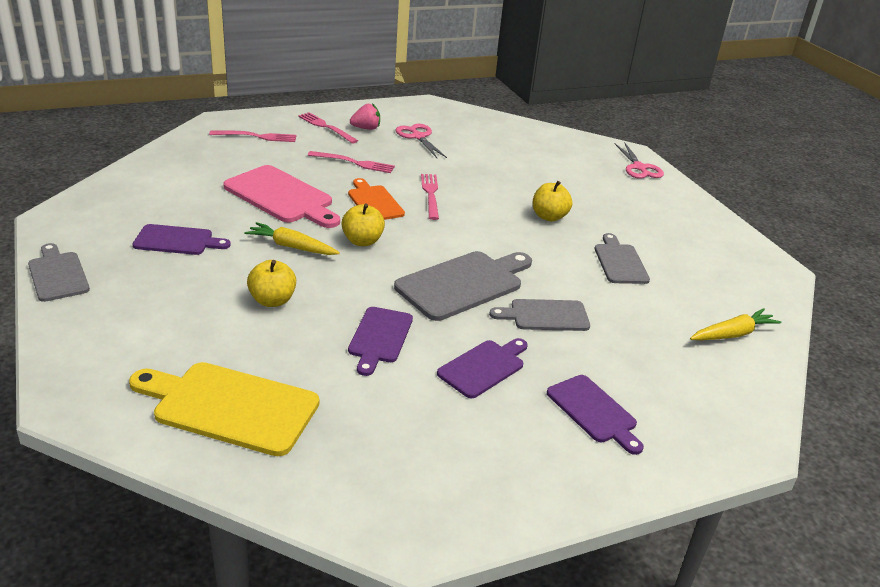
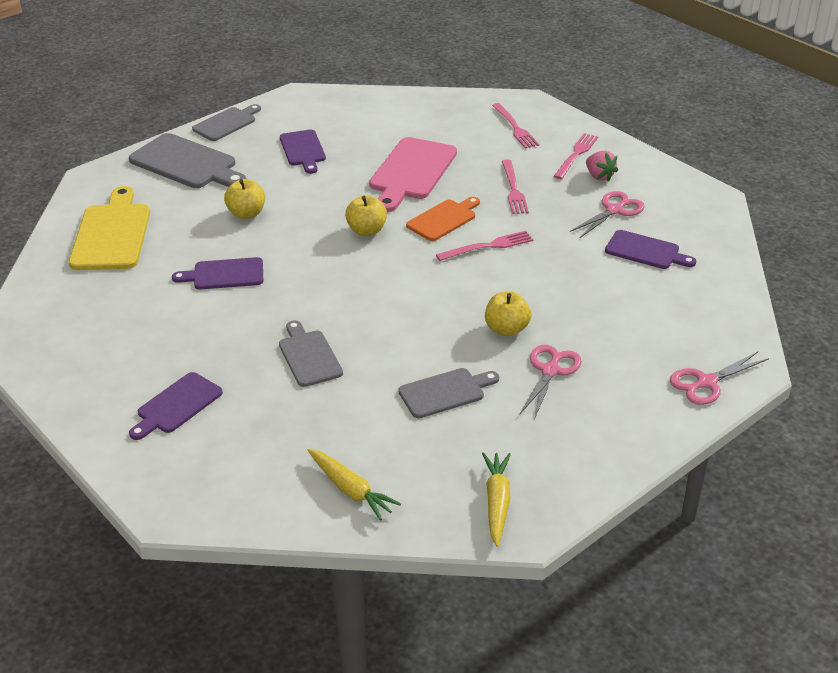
camera: 75 degrees right, 5 degrees up
(292, 247) = (331, 200): yellow carrot -> yellow carrot (497, 502)
(463, 284) = (332, 299): grey cutting board -> grey cutting board (187, 163)
(483, 367) = (210, 335): purple cutting board -> purple cutting board (645, 251)
(608, 214) = (550, 371): none -> pink scissors

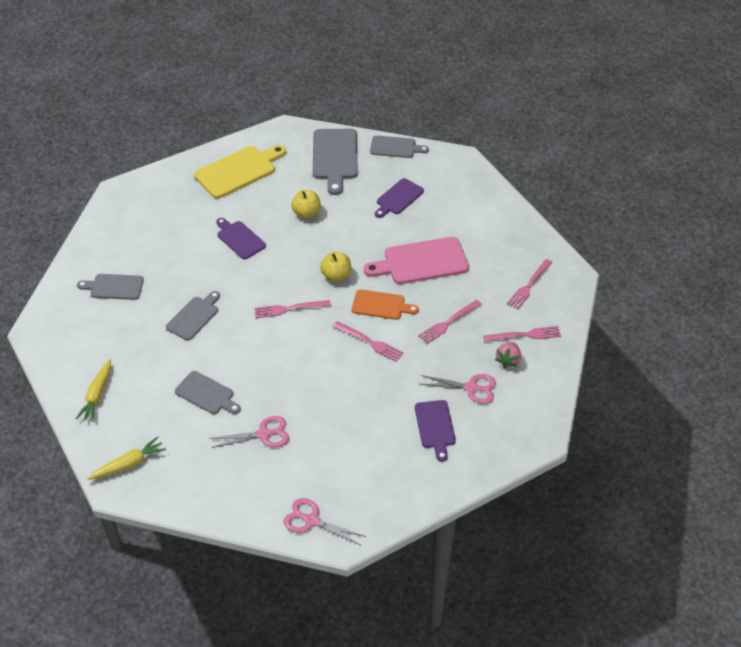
camera: 55 degrees right, 10 degrees up
(177, 405) = (114, 287): purple cutting board -> grey cutting board
(378, 281) = (289, 309): none -> pink fork
(506, 329) = (289, 393): yellow apple -> none

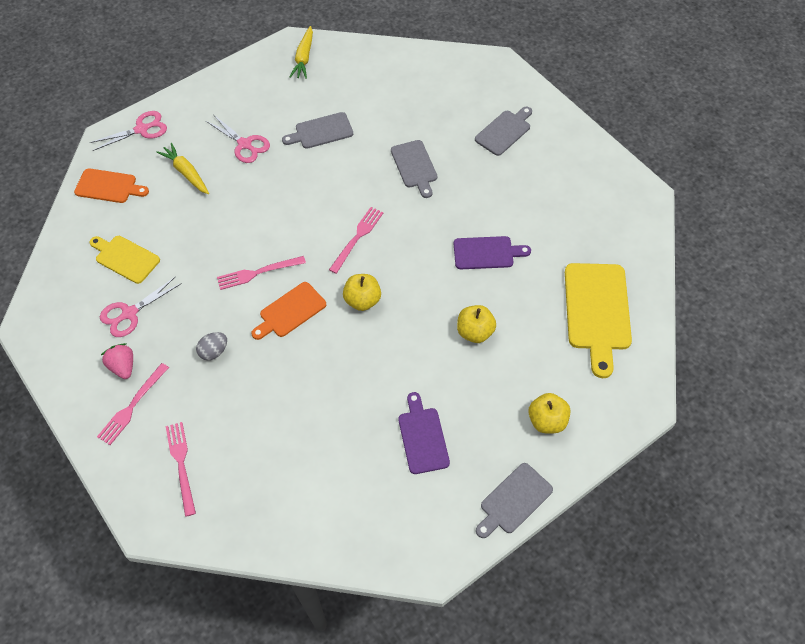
camera: 130 degrees right, 10 degrees up
(97, 395) = (389, 69): yellow carrot -> yellow carrot (186, 173)
(263, 434) = (244, 144): pink scissors -> pink scissors turned 75 degrees counterclockwise
(335, 157) = (547, 421): grey cutting board -> yellow apple
(388, 493) = (108, 186): none -> orange cutting board
(421, 262) = (309, 388): pink cutting board -> none
(435, 427) = (125, 258): purple cutting board -> yellow cutting board
(448, 322) = (214, 351): pink fork -> grey egg

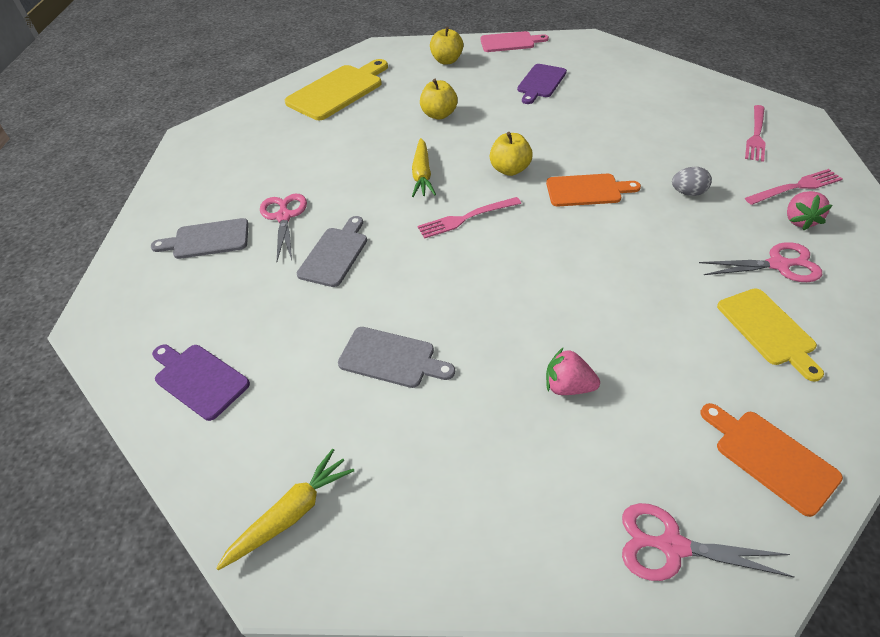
camera: 140 degrees left, 10 degrees down
(186, 173) = (626, 407): yellow carrot -> yellow carrot (422, 174)
(221, 167) = (568, 386): none -> pink strawberry
(244, 144) = (509, 402): pink scissors -> pink scissors (284, 217)
(258, 273) = (599, 236): pink fork -> none
(486, 253) = (365, 154): purple cutting board -> purple cutting board (199, 379)
(514, 500) = (510, 42): grey cutting board -> pink cutting board

